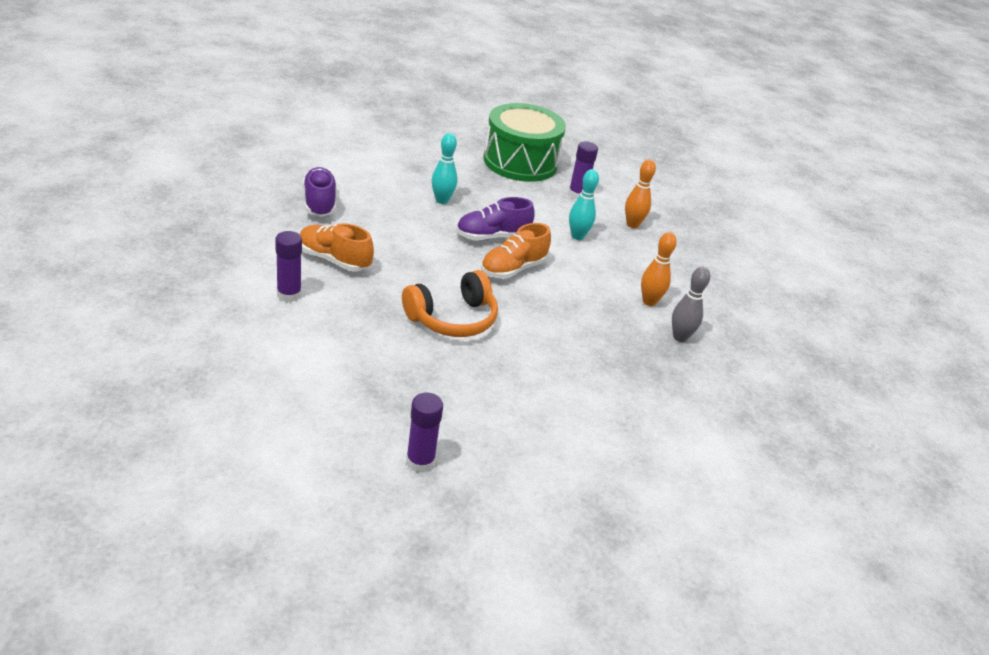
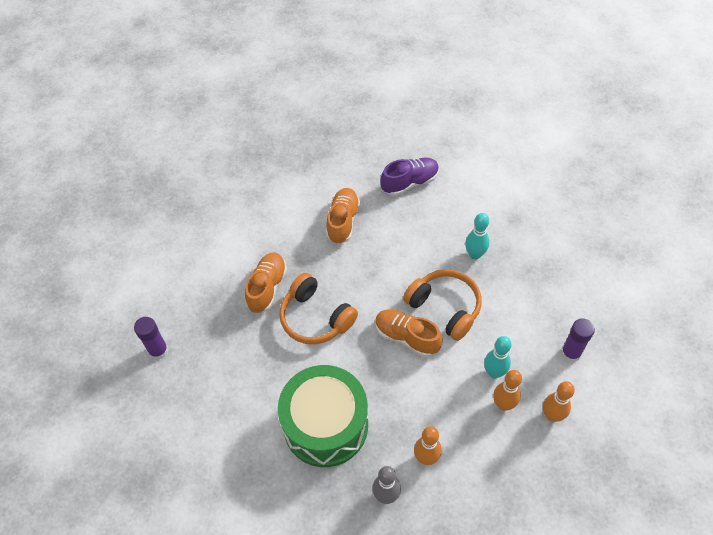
camera: 80 degrees right, 20 degrees up
(289, 294) = (288, 215): purple glue stick -> none
(386, 341) = (267, 287): none -> orange shoe
(492, 237) = (445, 307): purple shoe -> orange headphones
(520, 162) = (592, 289): green drum -> green drum (325, 425)
(612, 243) = (503, 404): none -> orange bowling pin

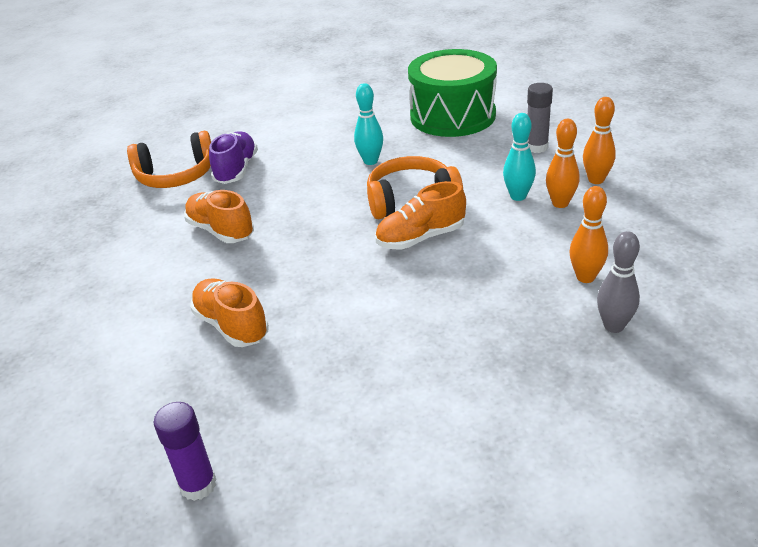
camera: 55 degrees left, 20 degrees down
(315, 318) = (321, 298): orange headphones -> orange headphones (176, 175)
(325, 425) = (478, 344): green drum -> green drum (452, 116)
(570, 353) = (536, 147): purple glue stick -> grey glue stick

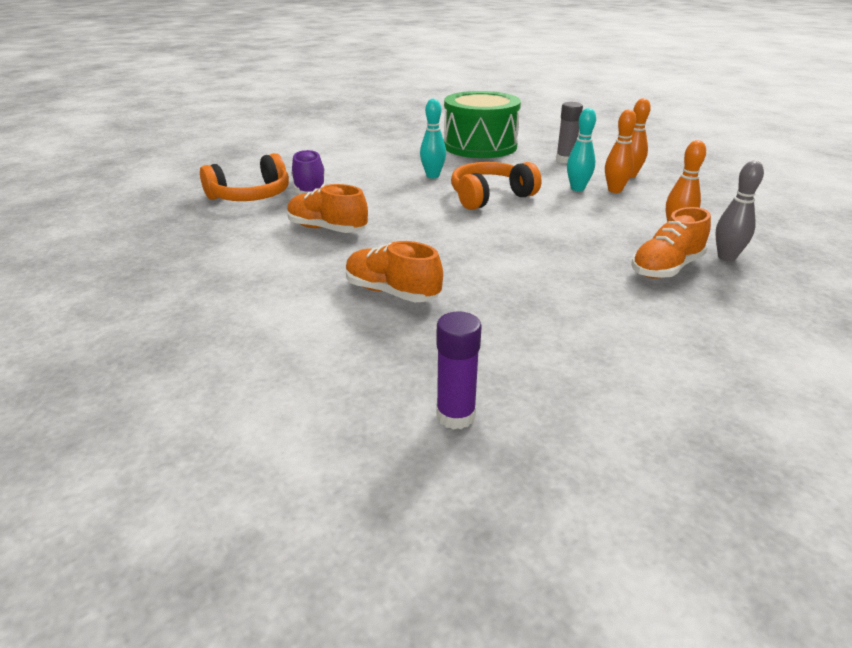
camera: 20 degrees left, 5 degrees down
(420, 238) = (519, 219): orange shoe -> orange shoe (666, 268)

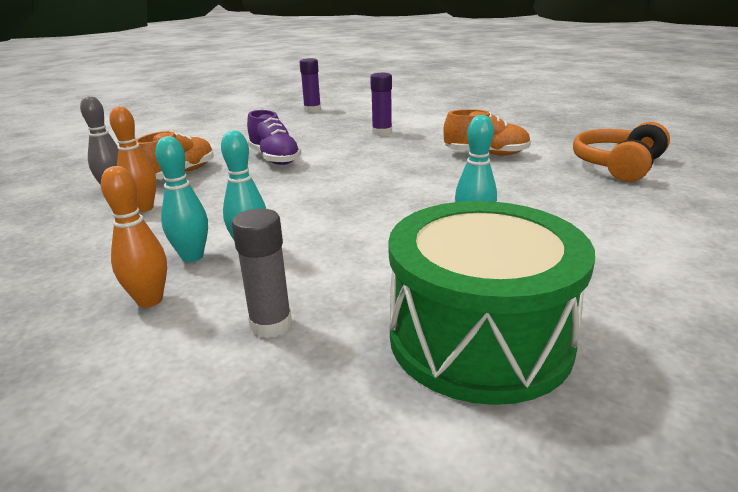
camera: 160 degrees right, 5 degrees down
(310, 188) = (583, 183): purple shoe -> purple shoe (274, 159)
(392, 292) = (382, 133): orange shoe -> purple glue stick
(490, 197) = (367, 212): orange headphones -> none
(615, 190) = (192, 256): orange bowling pin -> turquoise bowling pin

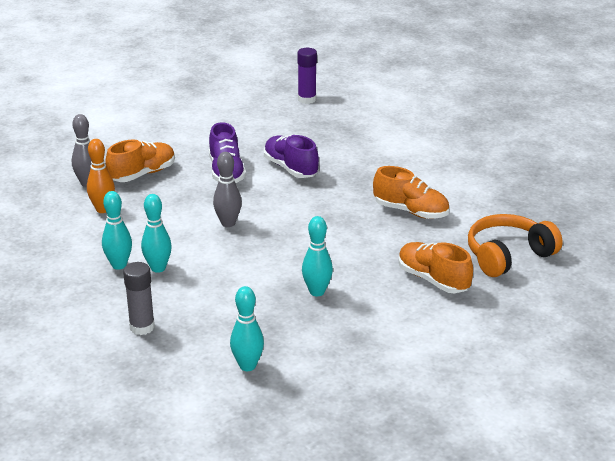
camera: 20 degrees right, 5 degrees up
(150, 300) = (83, 292): orange bowling pin -> none
(308, 193) = (228, 223): none -> grey bowling pin
(338, 147) = (290, 168): none -> purple shoe
(382, 133) = (345, 156): purple glue stick -> none
(479, 338) = (247, 366): green drum -> turquoise bowling pin
(580, 195) = (433, 280): none -> orange shoe

